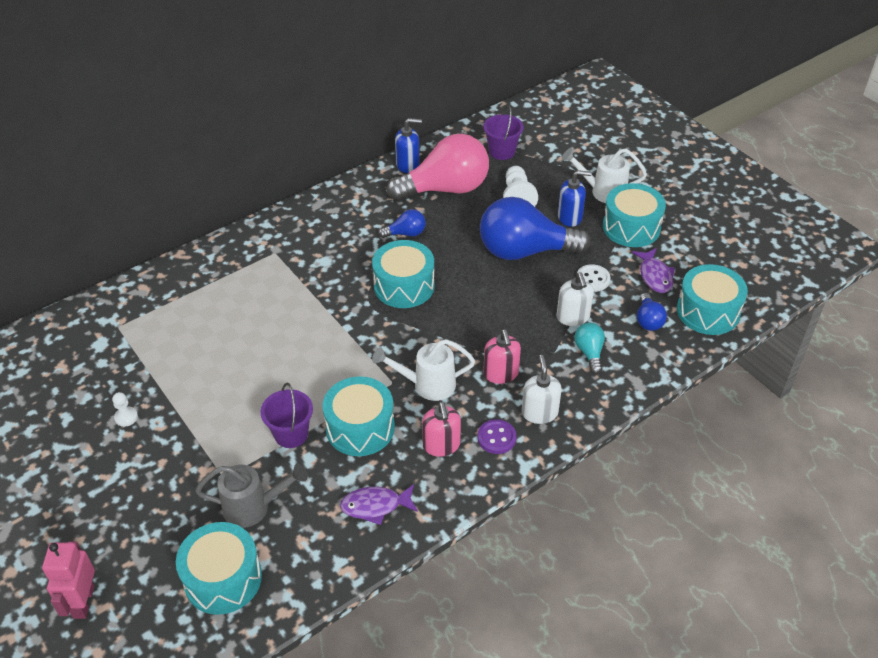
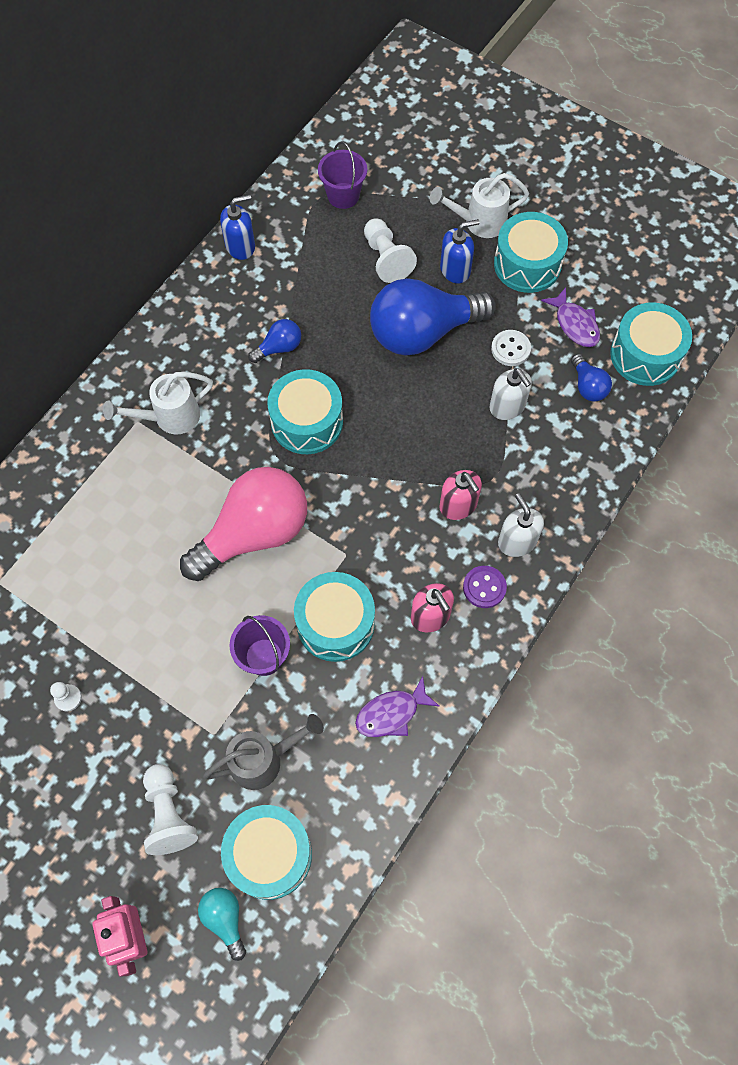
camera: 20 degrees left, 20 degrees up
(158, 522) = (169, 814): none -> white pawn
(428, 385) = (386, 545): white watering can -> white watering can (170, 417)
(445, 189) = (299, 270): pink light bulb -> pink light bulb (254, 533)
(589, 352) = (541, 448): turquoise light bulb -> turquoise light bulb (225, 919)

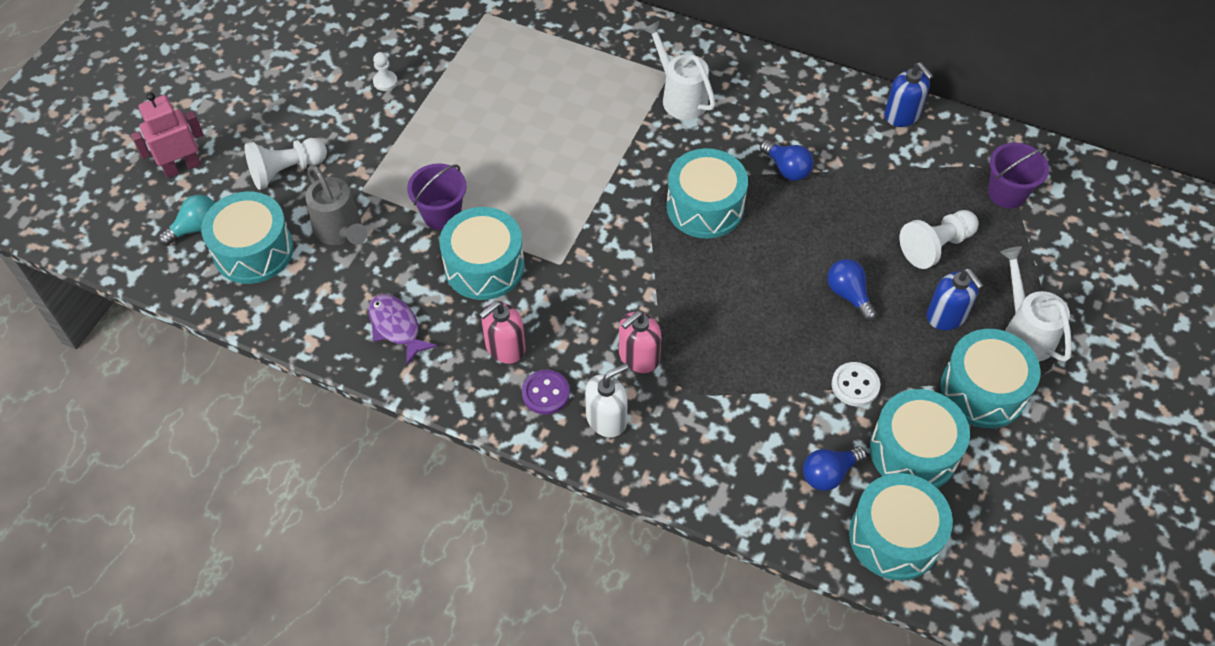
camera: 80 degrees right, 10 degrees down
(254, 533) = (568, 184): pink light bulb -> none
(423, 332) = (848, 295): blue light bulb -> blue light bulb, size x0.44
(507, 406) = (776, 391): white soap dispenser -> none
(575, 324) = (913, 451): purple fish -> turquoise drum

